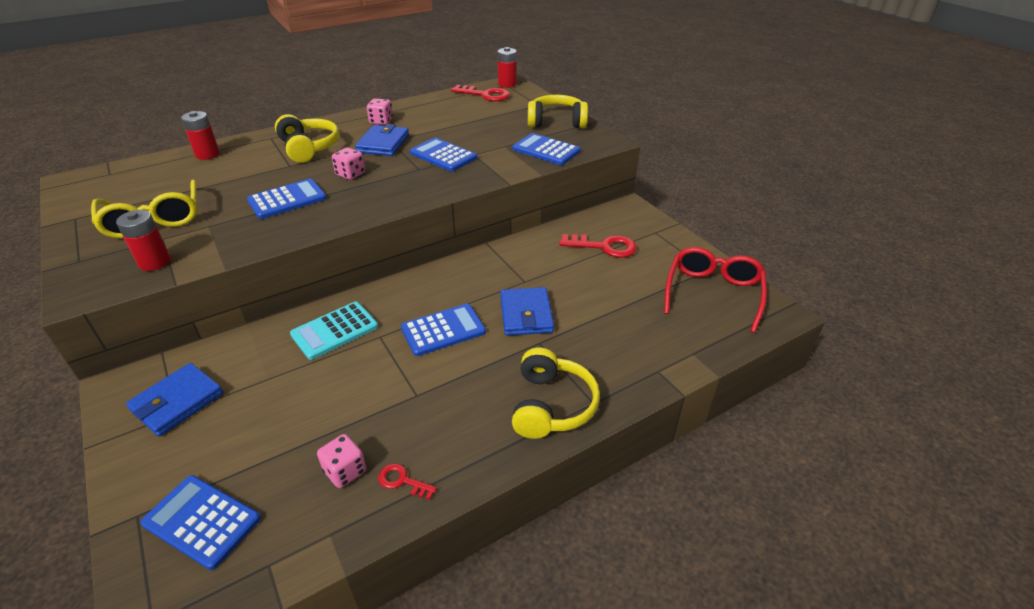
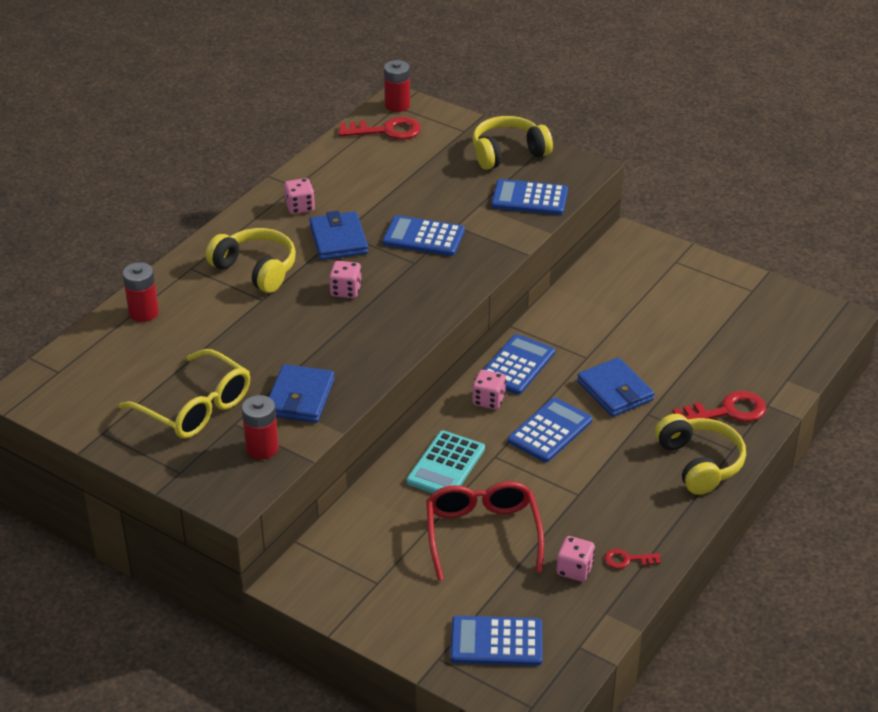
camera: 25 degrees left, 0 degrees up
(177, 402) = (367, 574): blue wallet -> blue wallet (300, 397)
(287, 199) = (312, 342): blue calculator -> blue calculator (517, 365)
(418, 290) = (488, 400): none -> pink dice
(604, 247) = (636, 294): red key -> red key (727, 411)
(713, 293) = (770, 314): red glasses -> red glasses (482, 534)

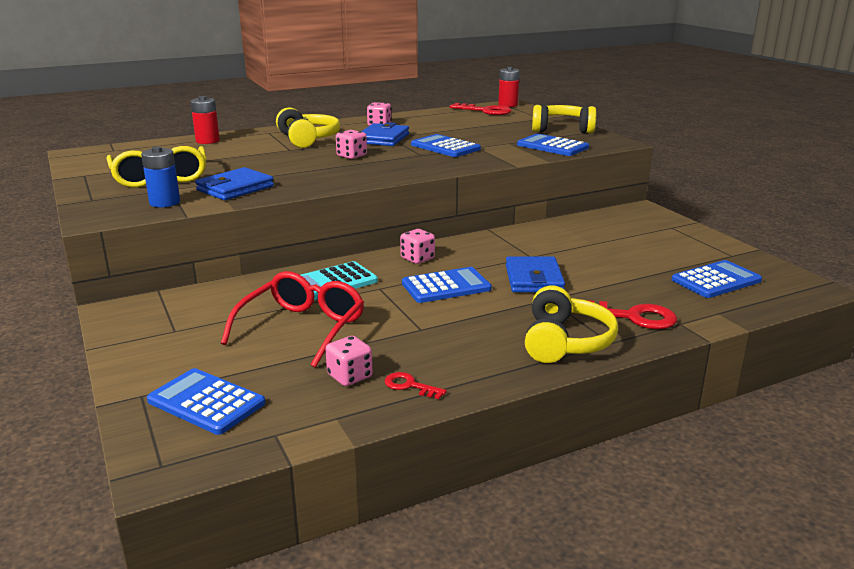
camera: 30 degrees right, 15 degrees down
(262, 448) = (165, 202): red battery -> blue battery
(517, 365) = (466, 247): blue calculator -> blue calculator (716, 280)

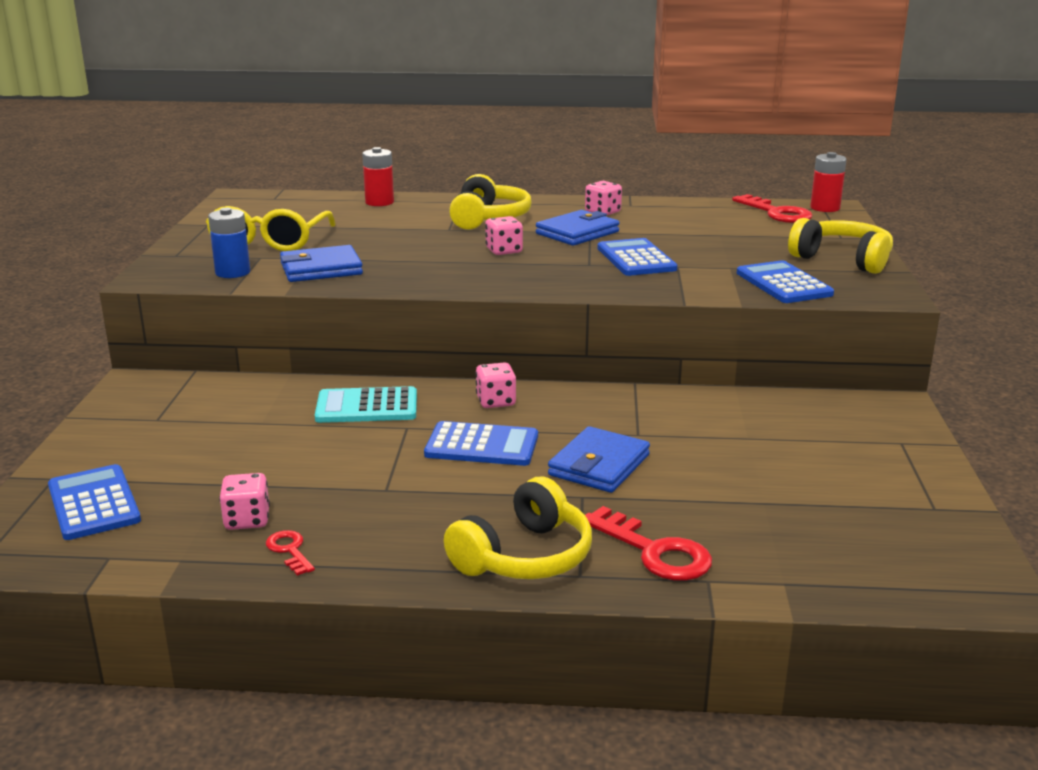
camera: 30 degrees right, 0 degrees up
(302, 328) = (271, 452): red glasses -> none
(716, 280) = (851, 537): blue calculator -> none

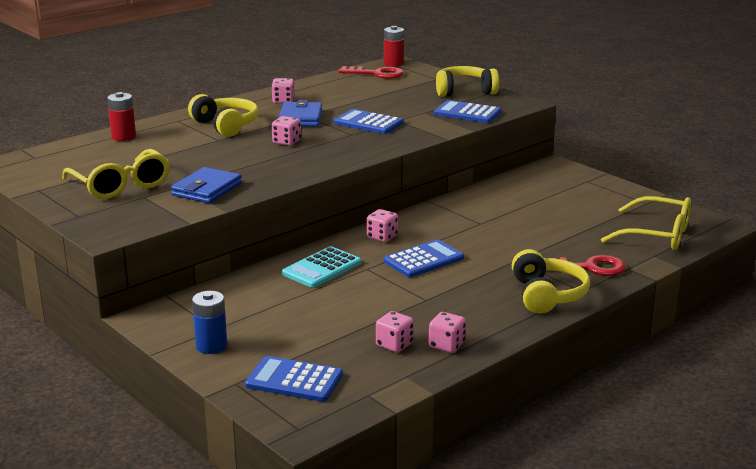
camera: 45 degrees left, 0 degrees up
(233, 272) = (154, 211): blue battery -> blue battery (211, 346)
(289, 550) = (446, 345): red key -> pink dice
(599, 465) = (494, 244): blue wallet -> none
(854, 558) = (657, 235): none -> yellow glasses

